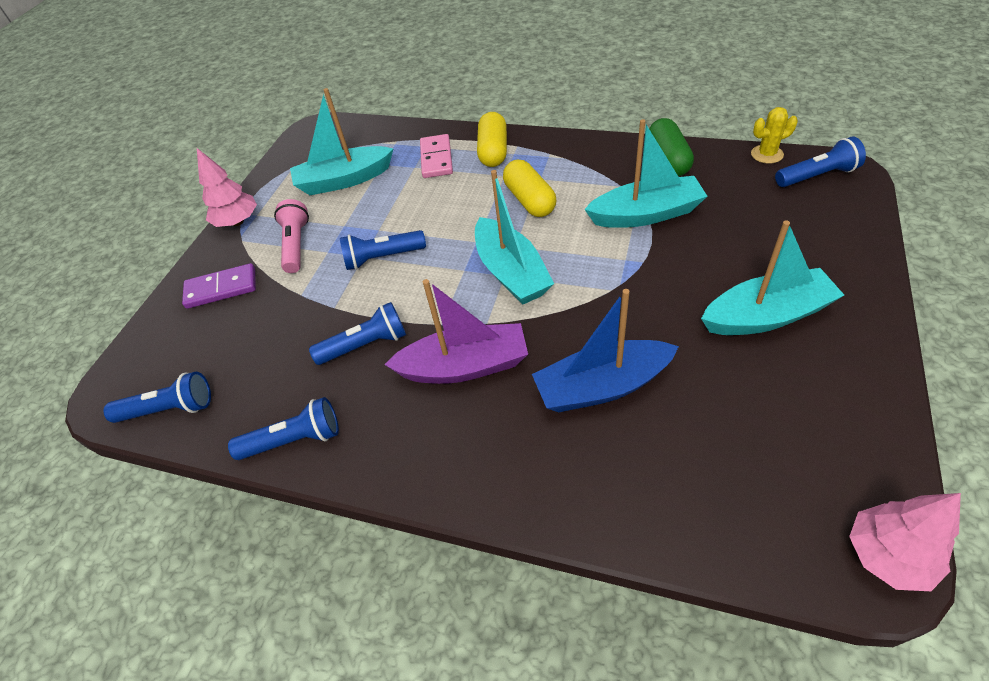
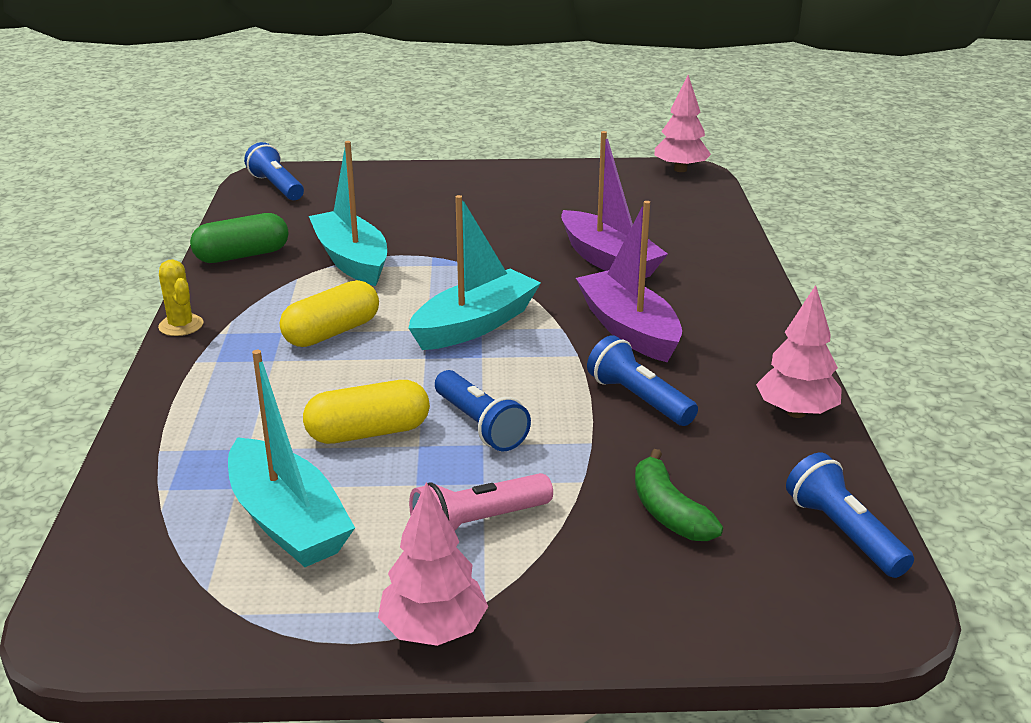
camera: 115 degrees left, 20 degrees down
(221, 288) = (610, 576): purple domino -> none
(248, 327) = (669, 512): none -> green banana
(294, 440) = (796, 412): blue flashlight -> pink tree
(436, 158) = (224, 429): pink domino -> none
(493, 151) = (208, 379): yellow capsule -> yellow capsule (368, 432)
(602, 386) = (608, 260): blue boat -> purple boat
(766, 316) = (487, 203): turquoise boat -> none
(767, 154) = (235, 208): yellow cactus -> yellow cactus (181, 325)

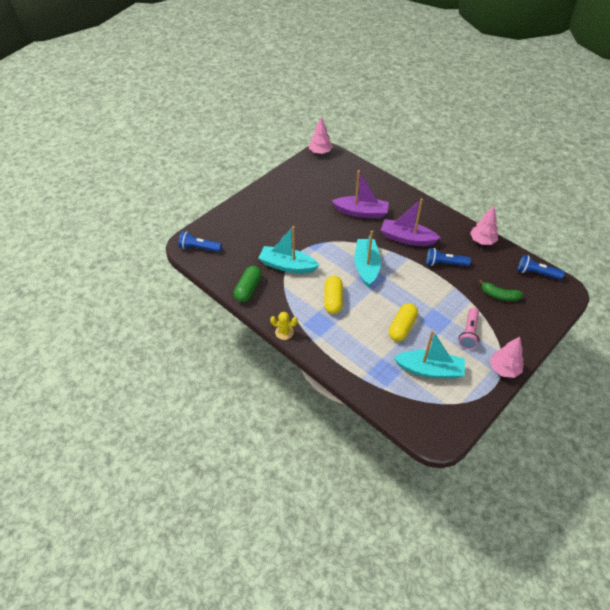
camera: 45 degrees left, 20 degrees up
(480, 425) = (423, 302): blue flashlight -> none

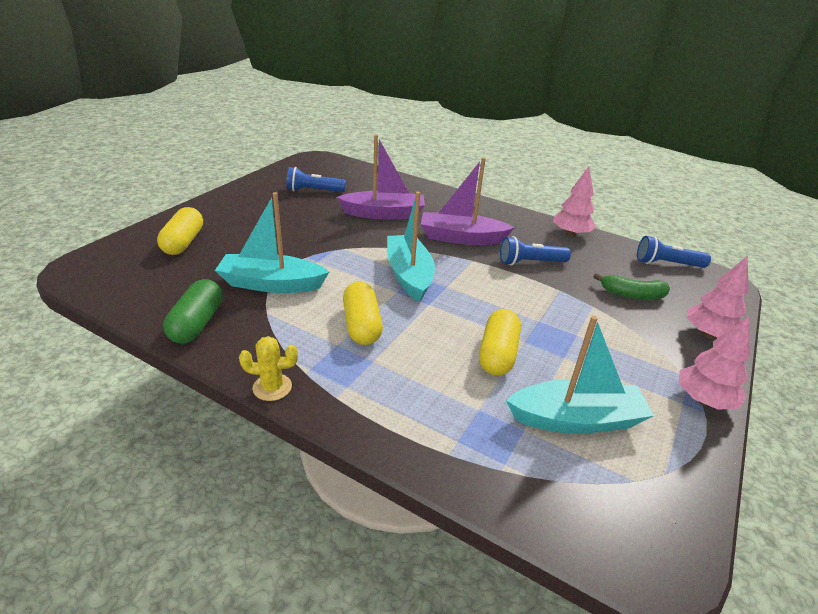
camera: 15 degrees left, 15 degrees down
(199, 248) = (104, 272): blue flashlight -> blue flashlight (313, 191)
(239, 228) = (183, 242): none -> yellow capsule
(320, 152) = (310, 159): pink tree -> pink tree (708, 334)
(469, 333) = (614, 351): pink flashlight -> none

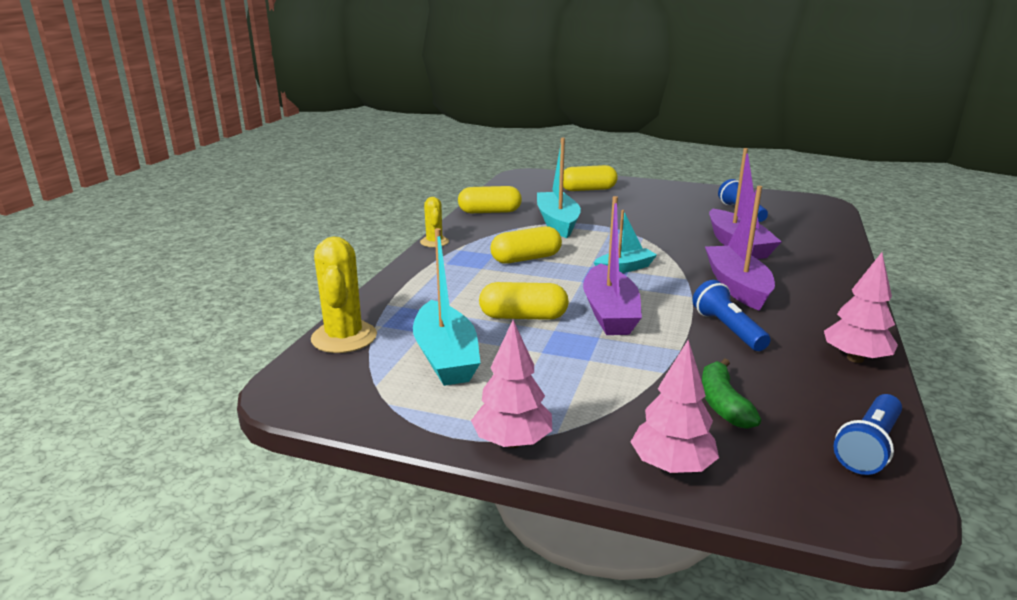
camera: 80 degrees right, 10 degrees down
(197, 323) = (489, 212): green capsule -> yellow capsule
(409, 275) = (624, 268): turquoise boat -> turquoise boat, size x0.61
(497, 305) = (610, 313): none -> purple boat
(532, 503) = (344, 337): none -> yellow cactus
(667, 264) = (869, 447): blue flashlight -> blue flashlight turned 135 degrees counterclockwise

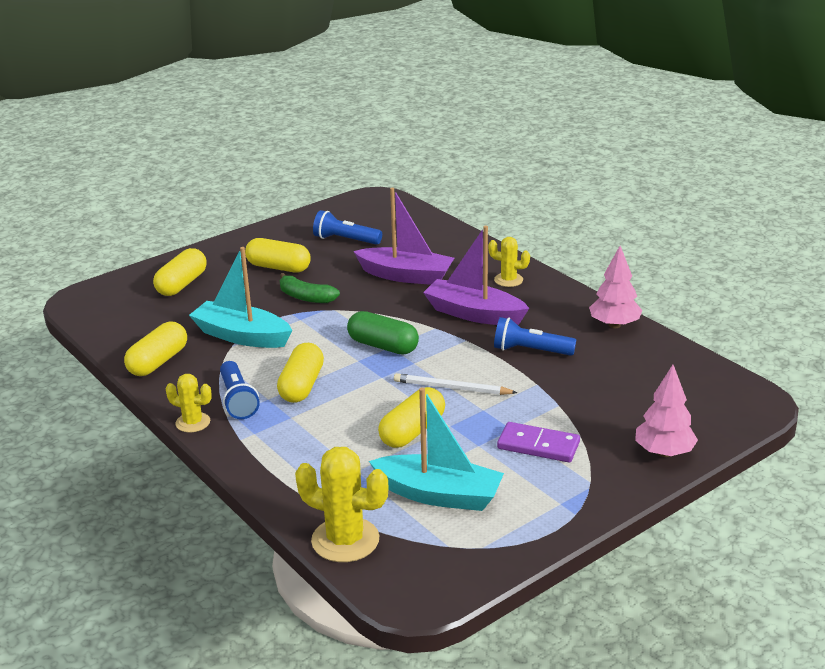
camera: 55 degrees left, 5 degrees up
(512, 442) = (585, 505): pink tree -> none
(580, 382) = (538, 445): none -> purple domino
(610, 313) = (452, 388): purple boat -> white pencil
(624, 268) = (383, 346): turquoise boat -> green capsule
(661, 205) = (278, 267): none -> yellow capsule
(723, 404) = (618, 401): green banana -> green banana (306, 297)
(819, 284) = (508, 280): none -> yellow cactus
(869, 447) = (703, 375): blue flashlight -> blue flashlight (238, 400)

